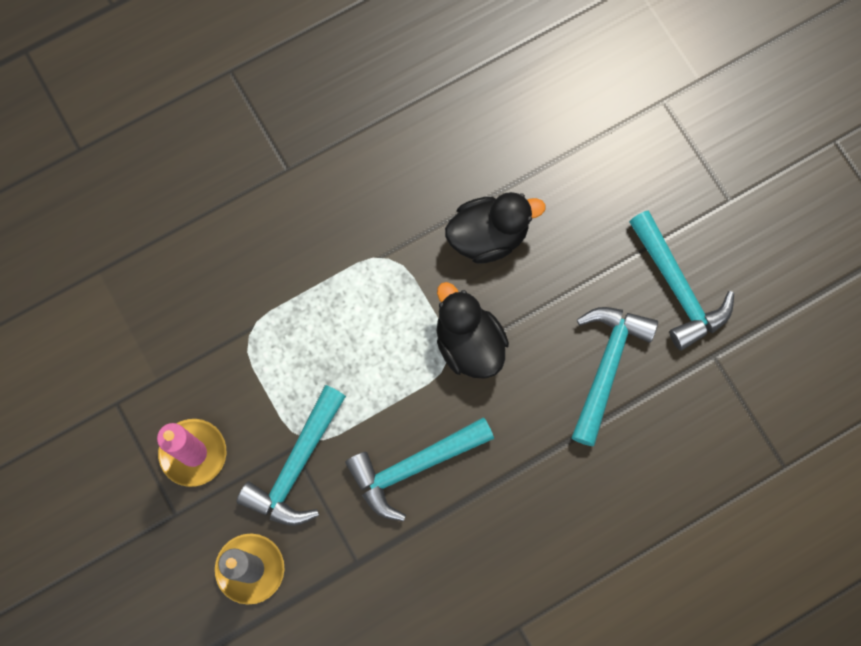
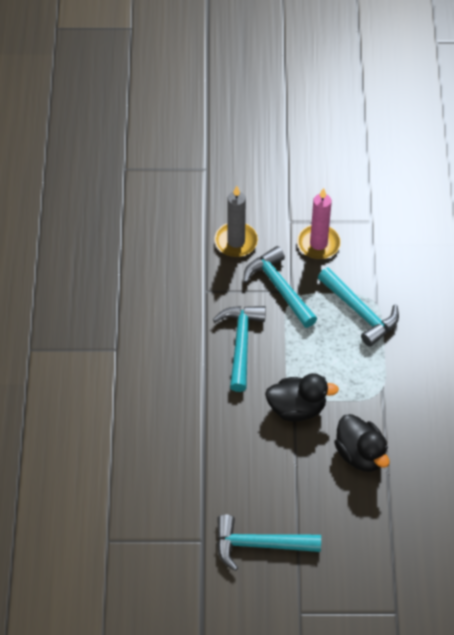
camera: 120 degrees right, 20 degrees down
(488, 236) = (360, 454): black duck -> black duck turned 45 degrees counterclockwise
(606, 366) = (235, 475): turquoise hammer -> turquoise hammer (360, 312)

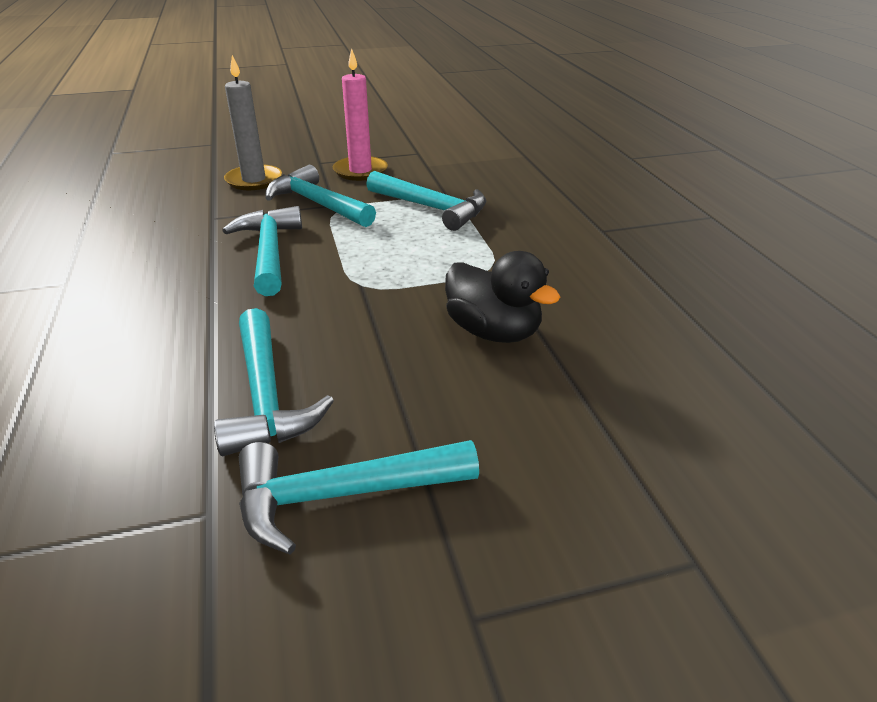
camera: 15 degrees left, 20 degrees down
(231, 476) = (266, 396): none -> turquoise hammer
(297, 408) = (370, 299): black duck -> none

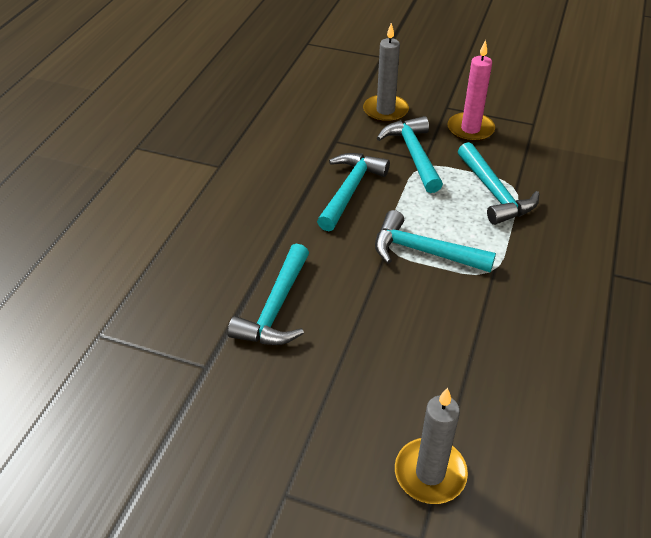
camera: 35 degrees right, 10 degrees up
(342, 495) = (272, 393): turquoise hammer -> turquoise hammer (423, 251)
(493, 332) = (443, 328): black duck -> none
(626, 479) = (430, 473): none -> grey candle

